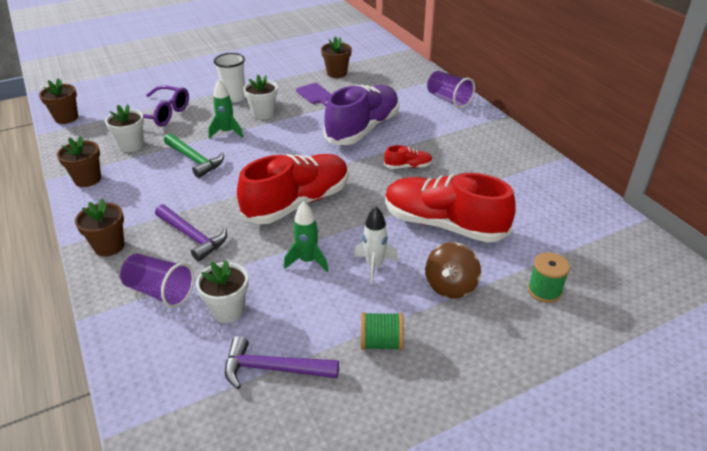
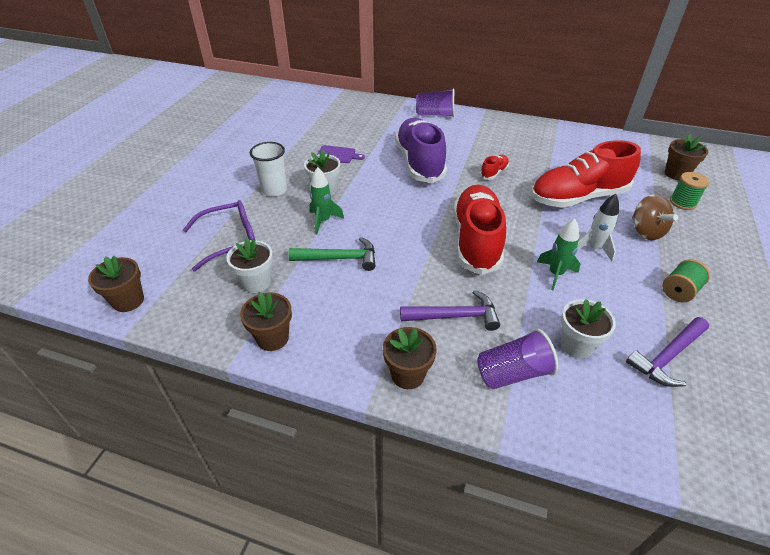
camera: 45 degrees left, 5 degrees up
(336, 73) = (323, 131): brown flower pot -> brown flower pot (676, 174)

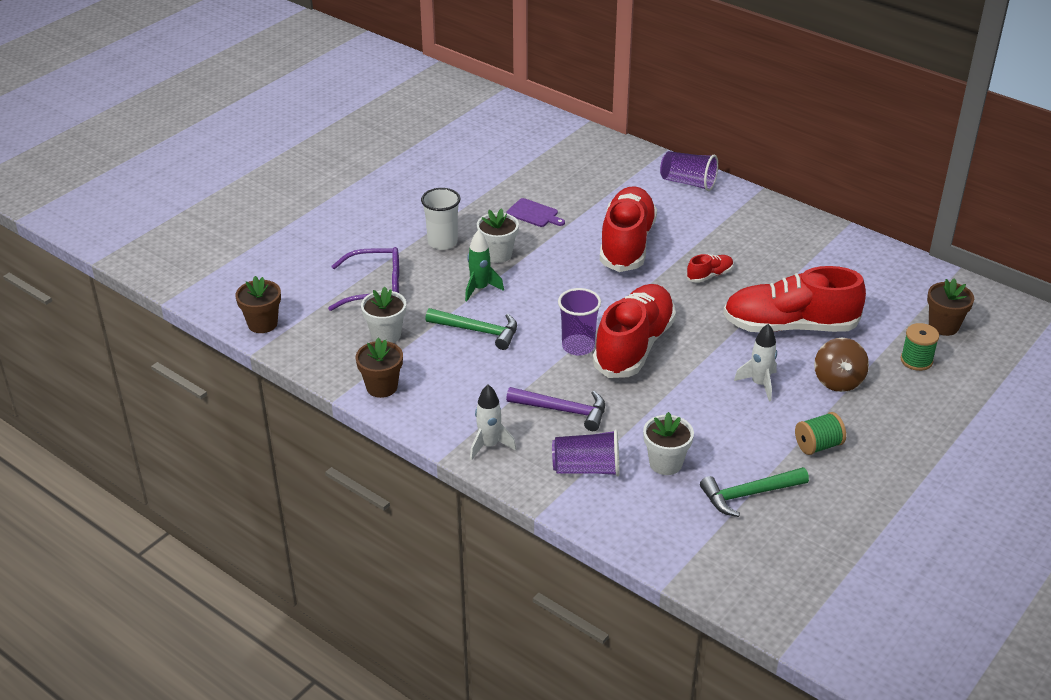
camera: 20 degrees right, 5 degrees down
(408, 375) = (489, 445): brown flower pot -> white rocket
(419, 163) = (627, 244): purple shoe -> red shoe
(432, 252) = (578, 346): none -> purple cup
(555, 274) = (696, 398): green rocket -> none
(667, 357) = (748, 494): purple hammer -> green hammer

